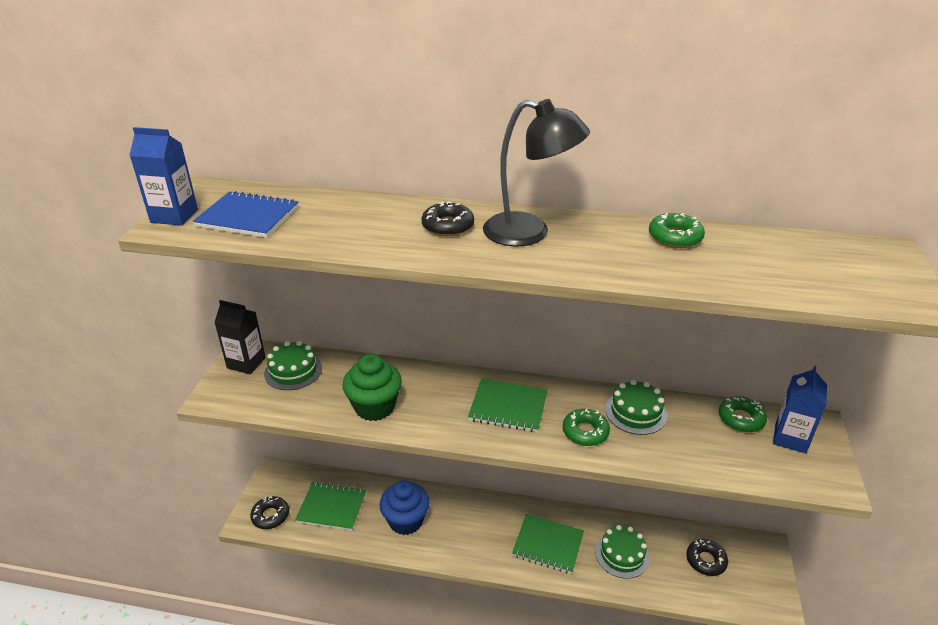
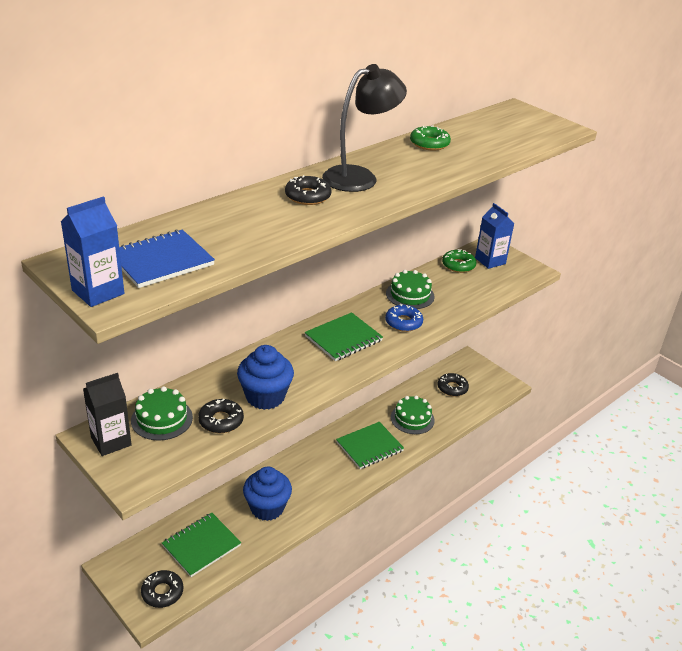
camera: 55 degrees left, 0 degrees up
(320, 401) = (221, 421): none -> black donut
(374, 407) = (265, 397): green cupcake -> blue cupcake
(585, 432) = (403, 322): green donut -> blue donut

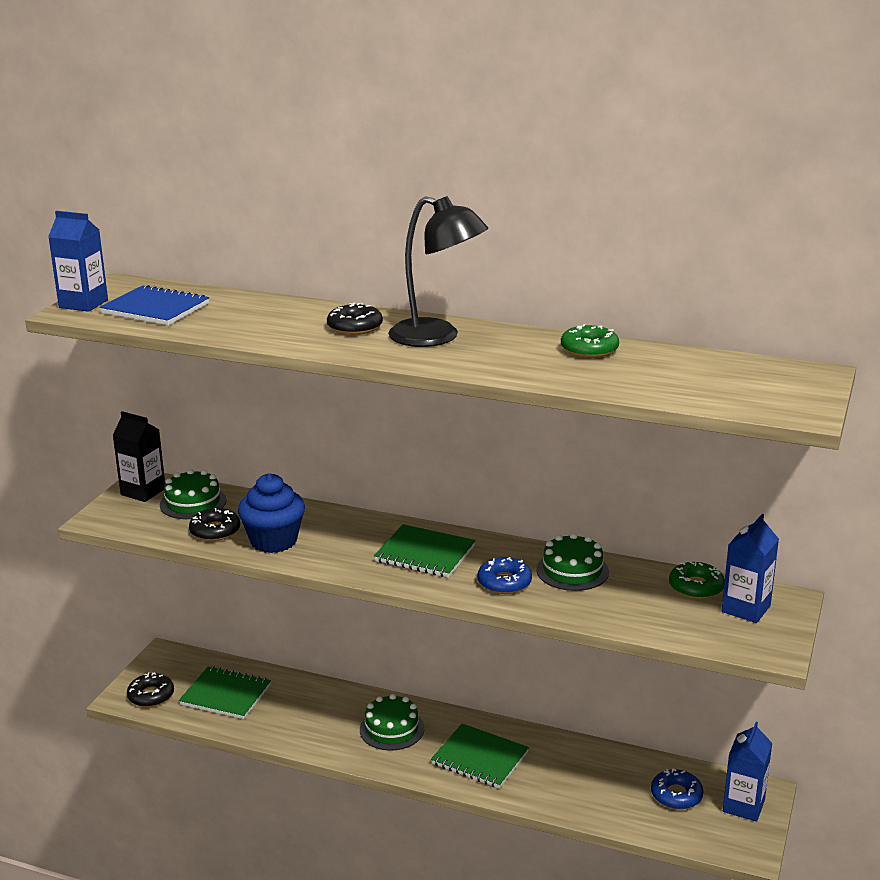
camera: 65 degrees right, 10 degrees down
(267, 508) = (311, 717): blue cupcake -> none
(412, 419) = (570, 777): green cake -> green cake (392, 729)
(452, 388) = (676, 795): black donut -> blue donut
(474, 370) = (743, 806): none -> blue carton

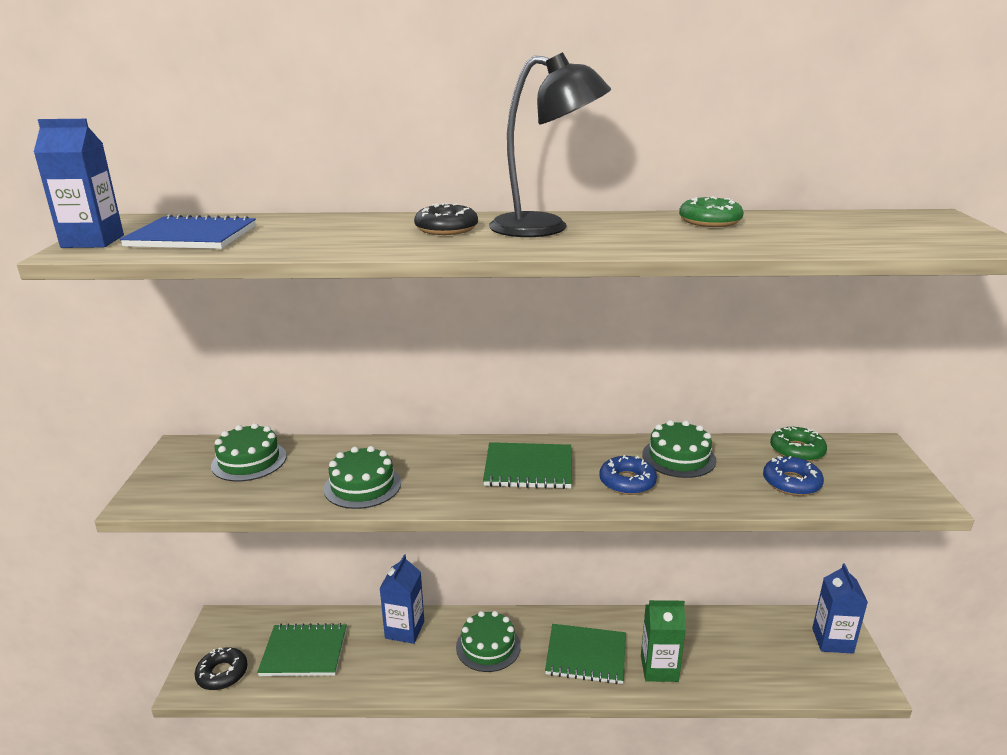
camera: 20 degrees left, 0 degrees up
(143, 492) = (185, 459): black carton -> none
(215, 531) = (290, 487): black donut -> none
(273, 541) = (362, 486): blue cupcake -> green cake
(544, 785) = (659, 668): none -> green carton
(676, 795) = (774, 646): blue donut -> blue donut (791, 483)
(746, 609) = (857, 462): blue carton -> blue carton (404, 630)

